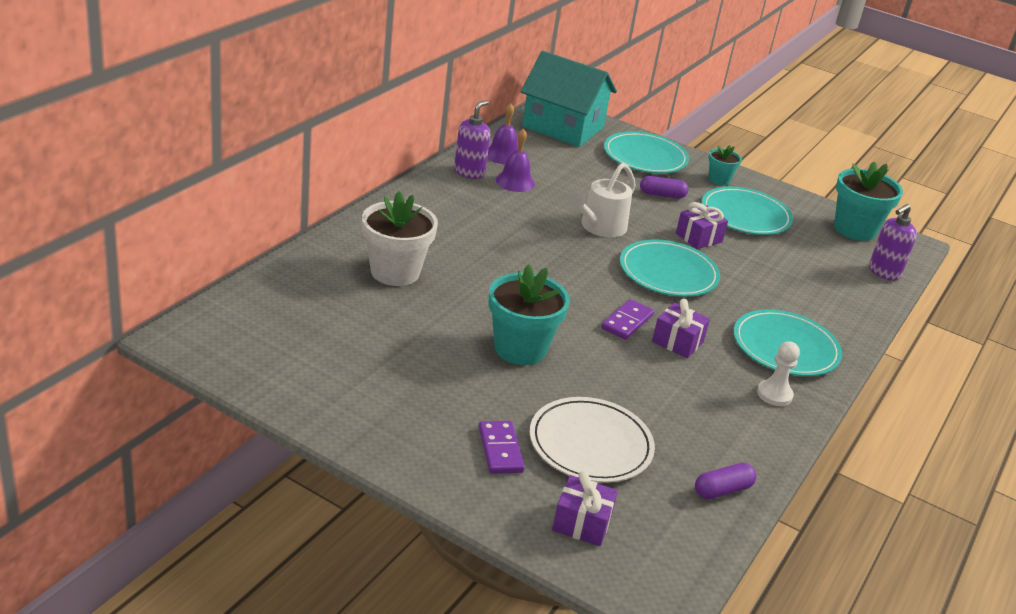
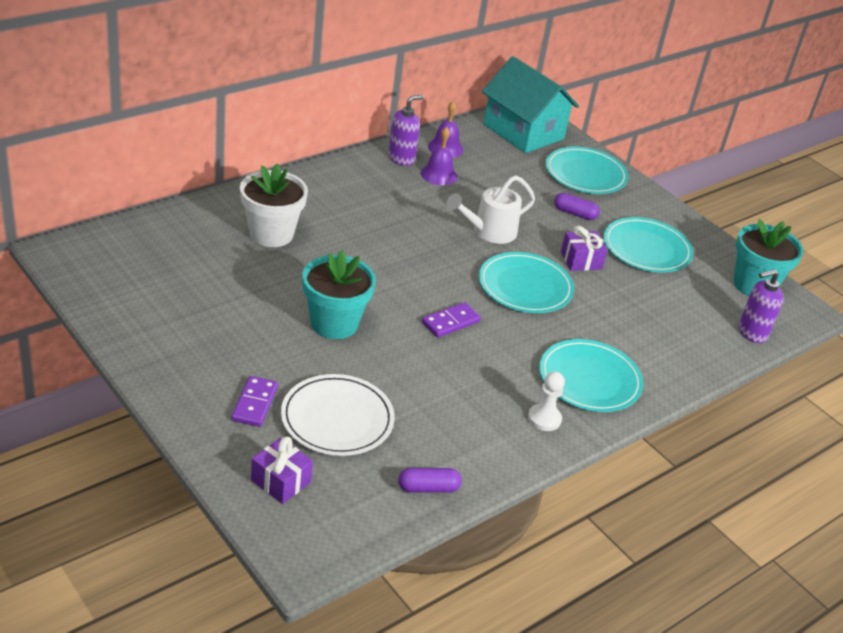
camera: 20 degrees right, 5 degrees up
(677, 342) = (486, 350): purple gift -> none
(719, 180) = (645, 210): turquoise flower pot -> none

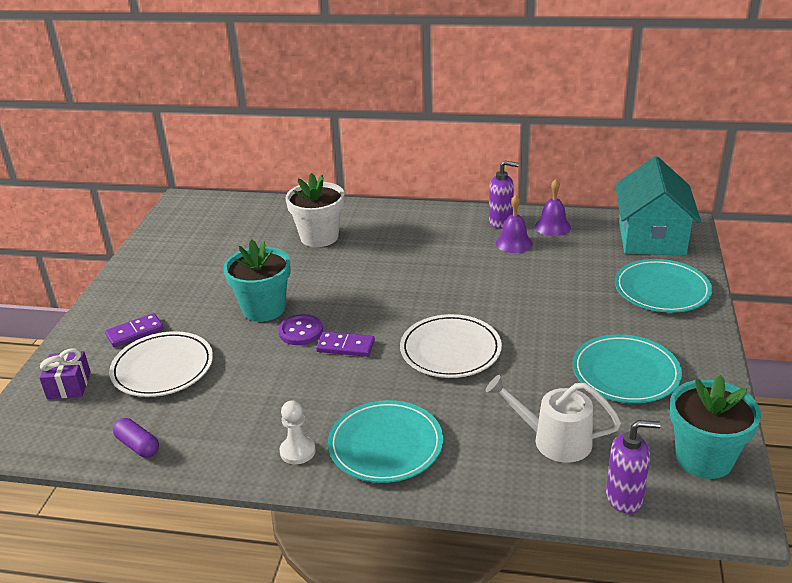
camera: 55 degrees right, 5 degrees down
(397, 327) = (300, 331): none -> purple button
(489, 232) = (488, 298): white watering can -> white watering can (553, 440)
(525, 286) = (450, 350): turquoise plate -> white plate
(575, 213) = (596, 315): purple capsule -> none
(581, 260) = (538, 353): purple gift -> none
(751, 333) = (624, 498): purple soap dispenser -> purple soap dispenser turned 150 degrees clockwise

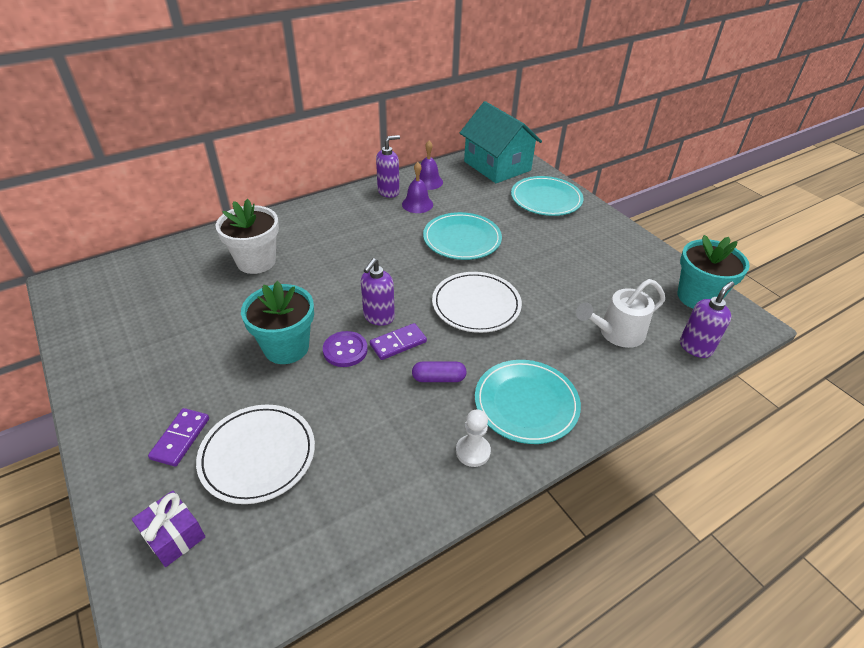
camera: 45 degrees left, 10 degrees up
(138, 445) = (331, 544): purple capsule -> purple capsule (438, 378)
(356, 320) = (378, 317): none -> purple soap dispenser
(625, 372) = (595, 264): turquoise plate -> turquoise plate (462, 239)

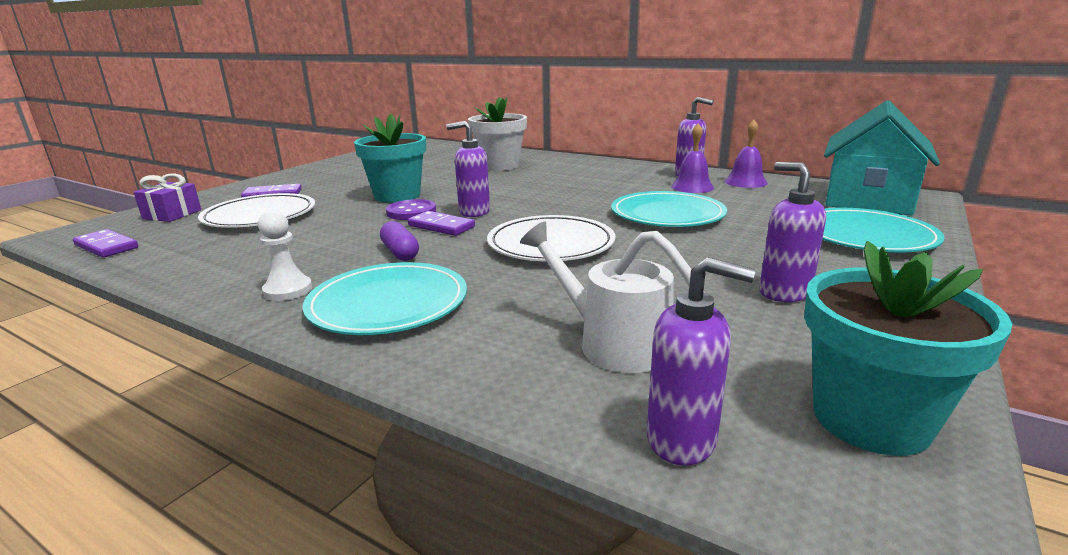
camera: 65 degrees right, 20 degrees down
(254, 593) = (107, 246): none -> purple domino
(594, 259) = (784, 292): none -> purple soap dispenser

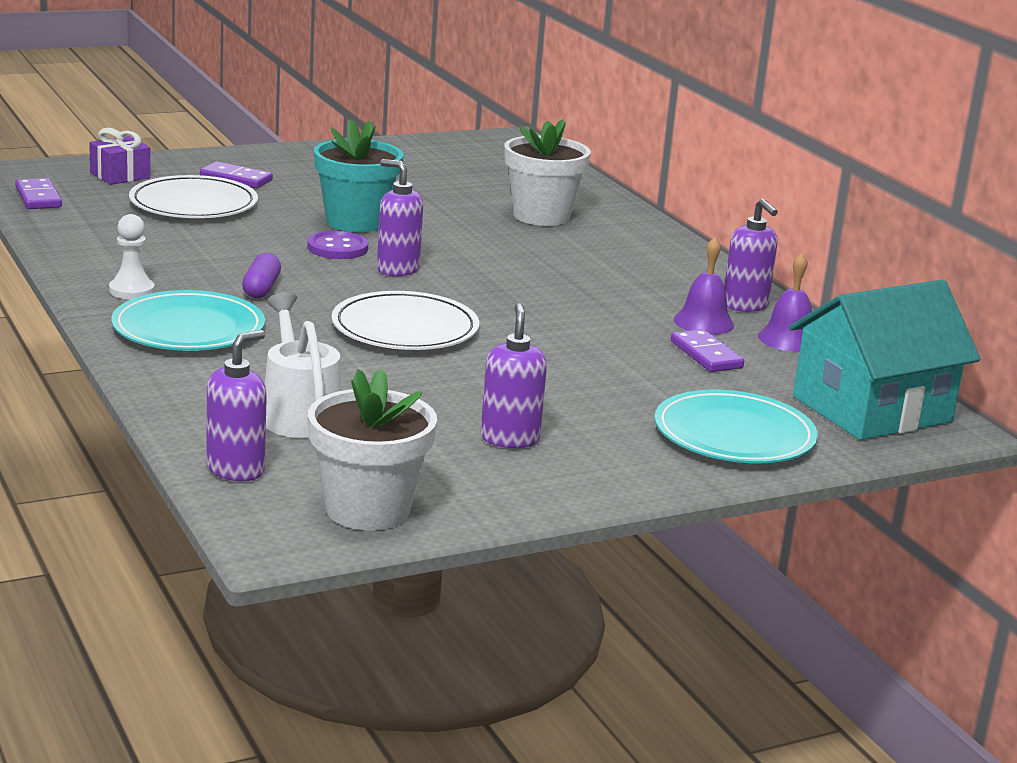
camera: 30 degrees right, 0 degrees up
(441, 226) = (339, 275): purple domino -> purple domino (706, 355)
(667, 214) = (587, 342): turquoise plate -> none
(682, 439) = (236, 470): purple soap dispenser -> purple soap dispenser turned 105 degrees counterclockwise
(870, 419) = (368, 509): turquoise flower pot -> white flower pot

